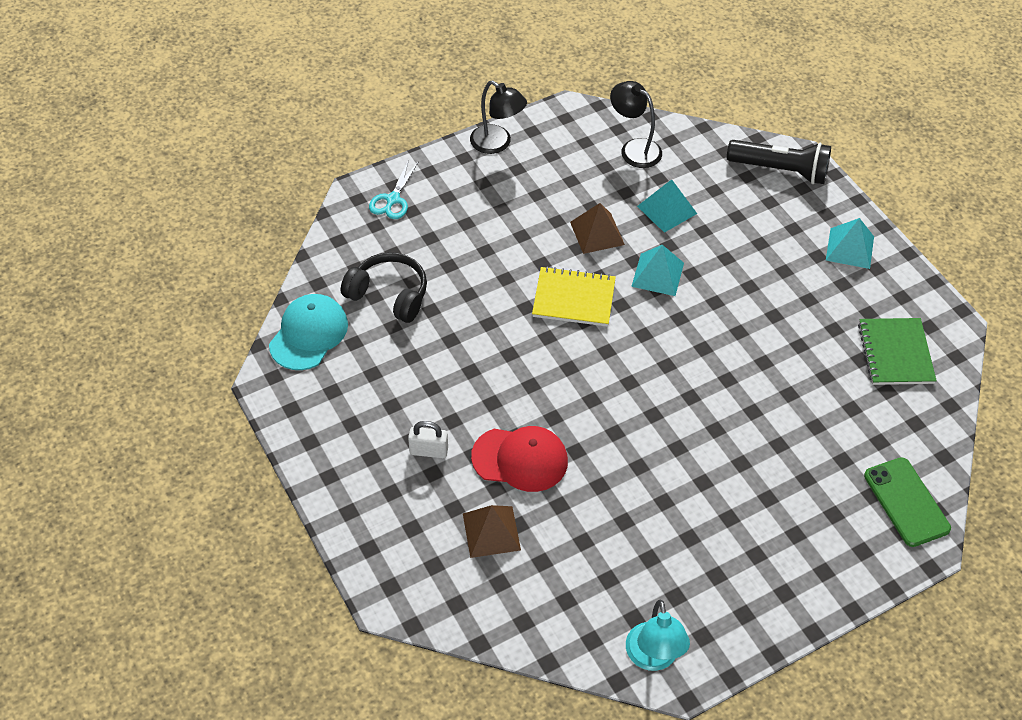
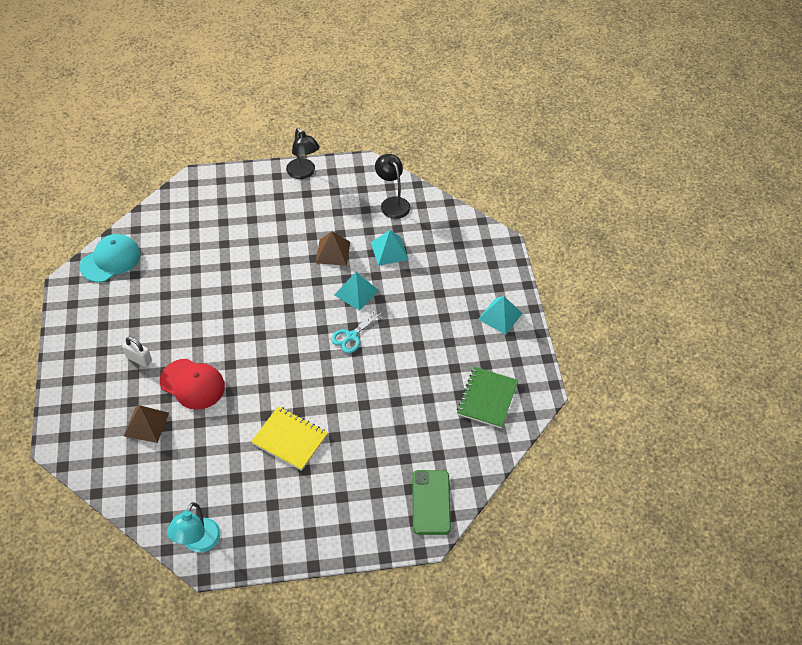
camera: 20 degrees right, 0 degrees up
(389, 295) = (175, 251): black headphones -> none
(393, 199) = (214, 190): turquoise scissors -> turquoise scissors (351, 336)
(574, 298) = (291, 291): yellow notebook -> yellow notebook (290, 439)
(780, 170) = (484, 248): black flashlight -> none

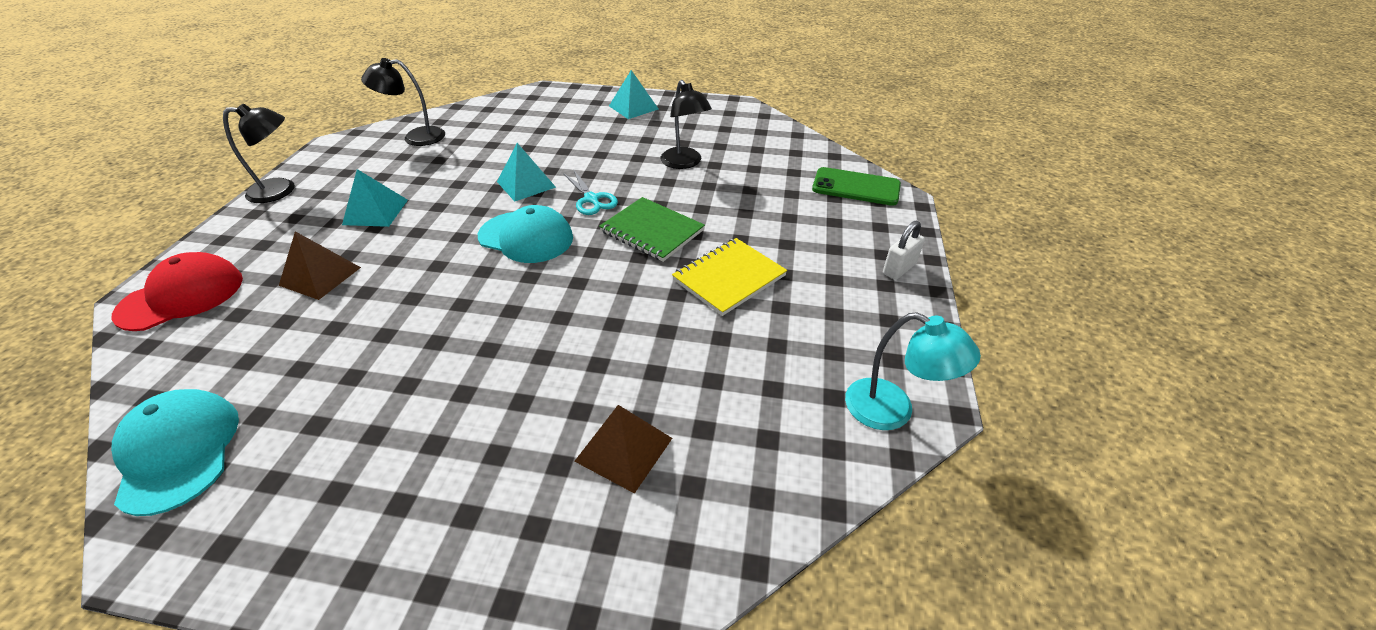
camera: 70 degrees left, 10 degrees down
(139, 359) = (467, 439): white padlock -> white padlock (899, 269)
(192, 384) = (573, 368): red cap -> red cap (182, 296)
(297, 317) = (526, 237): none -> turquoise cap
(333, 252) = (444, 190): brown pyramid -> brown pyramid (320, 276)
(389, 251) = (485, 151): turquoise pyramid -> turquoise pyramid (375, 212)
(422, 377) = (684, 163): none -> black lamp
(487, 398) = (733, 132): green notebook -> green notebook (652, 231)

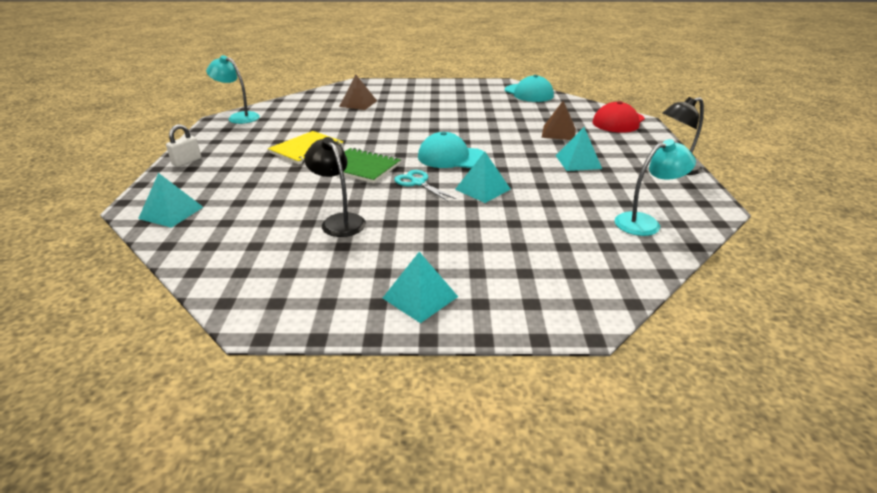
camera: 170 degrees right, 10 degrees down
(416, 137) = (645, 223): black lamp -> turquoise lamp
(856, 187) = (171, 212): green phone -> turquoise pyramid

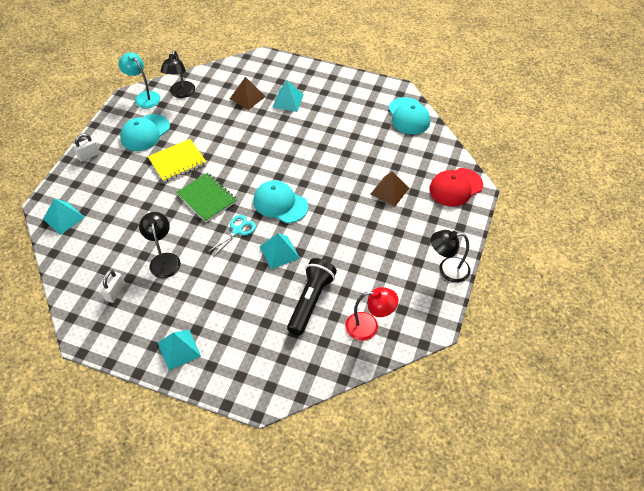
camera: 20 degrees right, 20 degrees up
(253, 137) = (145, 133): none -> turquoise cap
(282, 110) = (181, 93): none -> black lamp
(285, 263) = (115, 292): none -> white padlock
(418, 183) = (237, 231): turquoise scissors -> turquoise scissors turned 60 degrees clockwise
(557, 217) = (310, 301): none -> black flashlight
(578, 162) = (375, 238): turquoise pyramid -> turquoise pyramid (288, 101)
(645, 223) = (369, 326): turquoise lamp -> red lamp

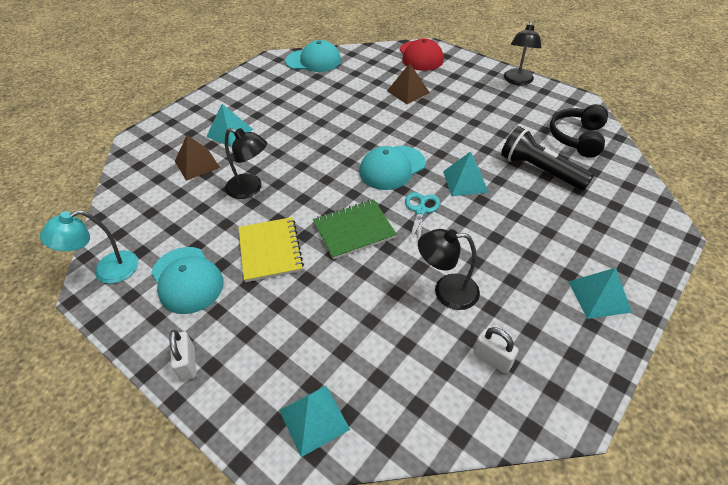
camera: 70 degrees left, 5 degrees down
(181, 93) = (136, 226): black lamp -> black lamp (250, 189)
(237, 231) = (420, 210): turquoise scissors -> turquoise scissors turned 45 degrees clockwise
(369, 326) = (577, 138): red lamp -> black headphones

